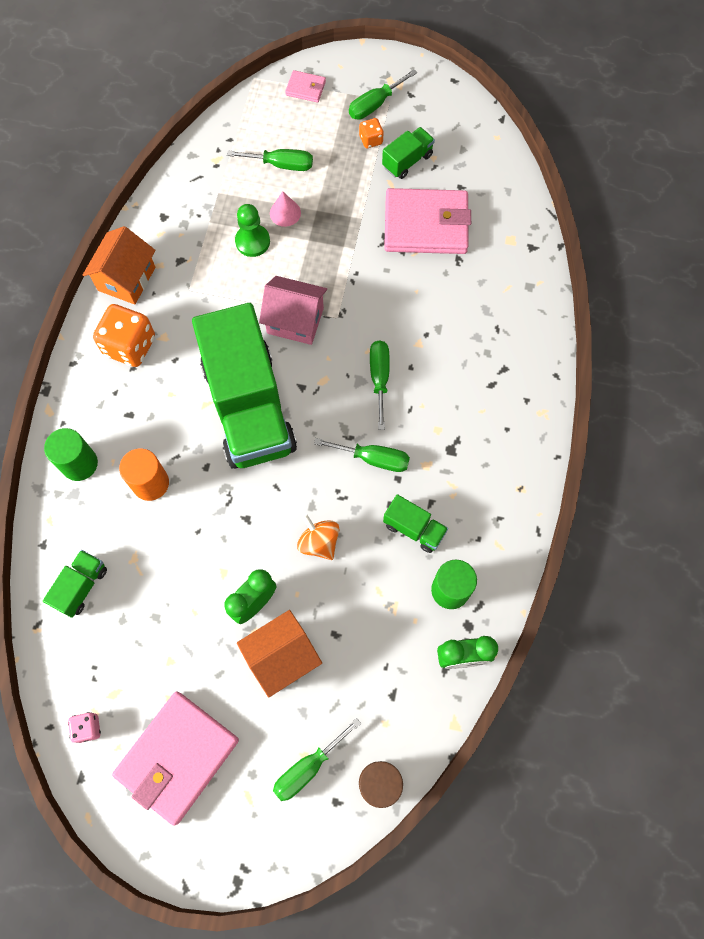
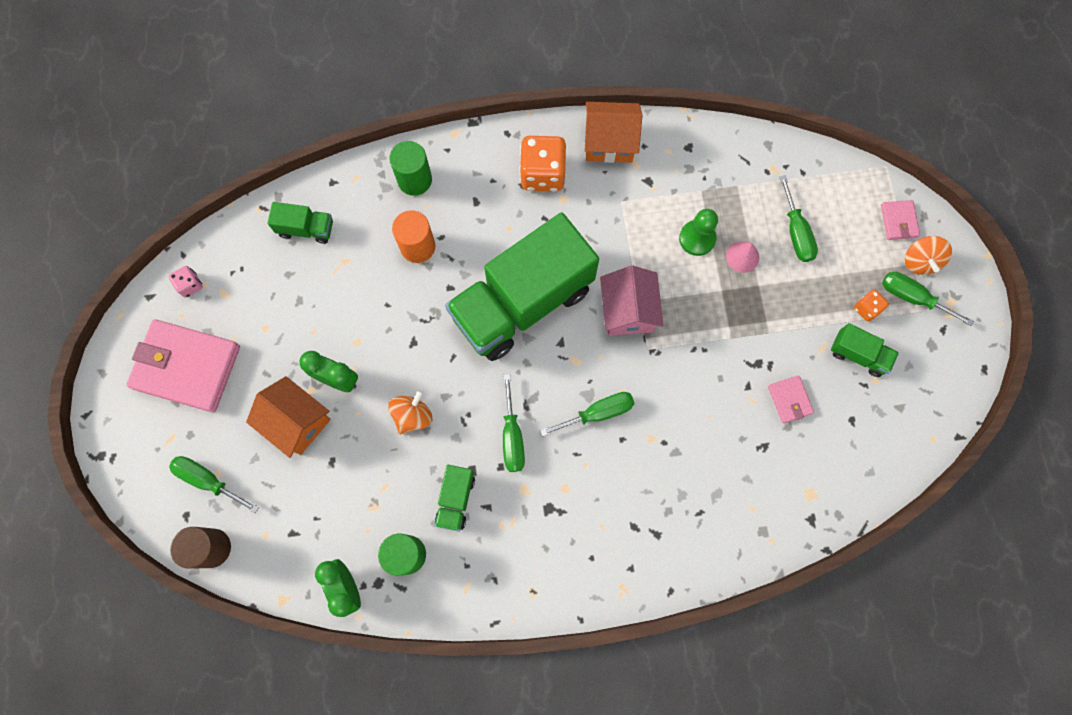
camera: 70 degrees right, 5 degrees up
(346, 87) = (919, 261): none -> orange spinning top
(426, 225) = (789, 400): pink wallet -> pink wallet, size x0.45

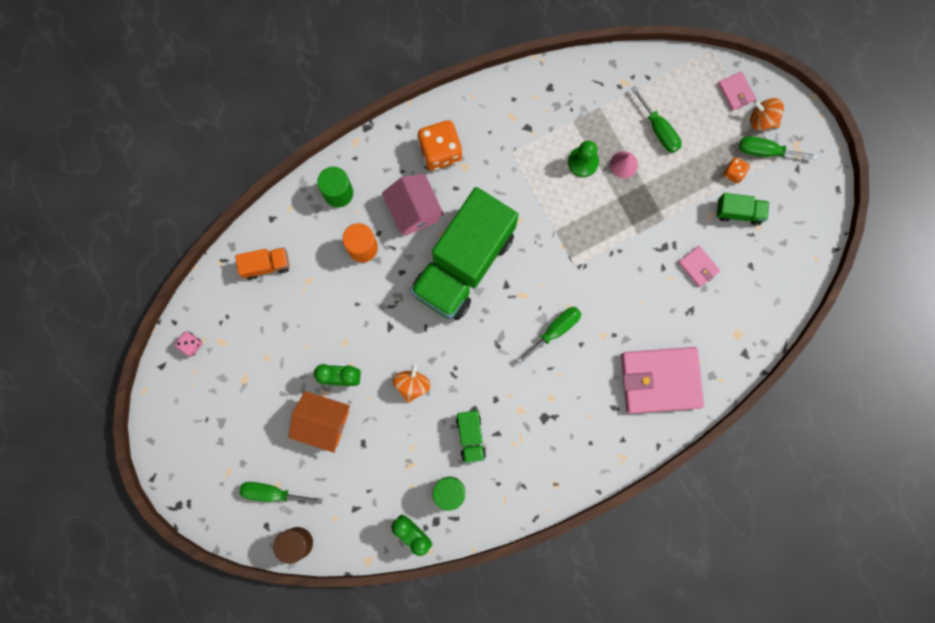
camera: 20 degrees left, 5 degrees up
(187, 367) = (217, 411): pink wallet -> pink wallet (660, 381)
(306, 229) = (266, 265): green truck -> orange truck
(512, 436) = (496, 373): green screwdriver -> none
(609, 142) = (484, 106): orange house -> none
(628, 310) = (549, 240): pink house -> pink house (414, 210)
(919, 261) = (762, 119): orange spinning top -> orange spinning top turned 135 degrees clockwise

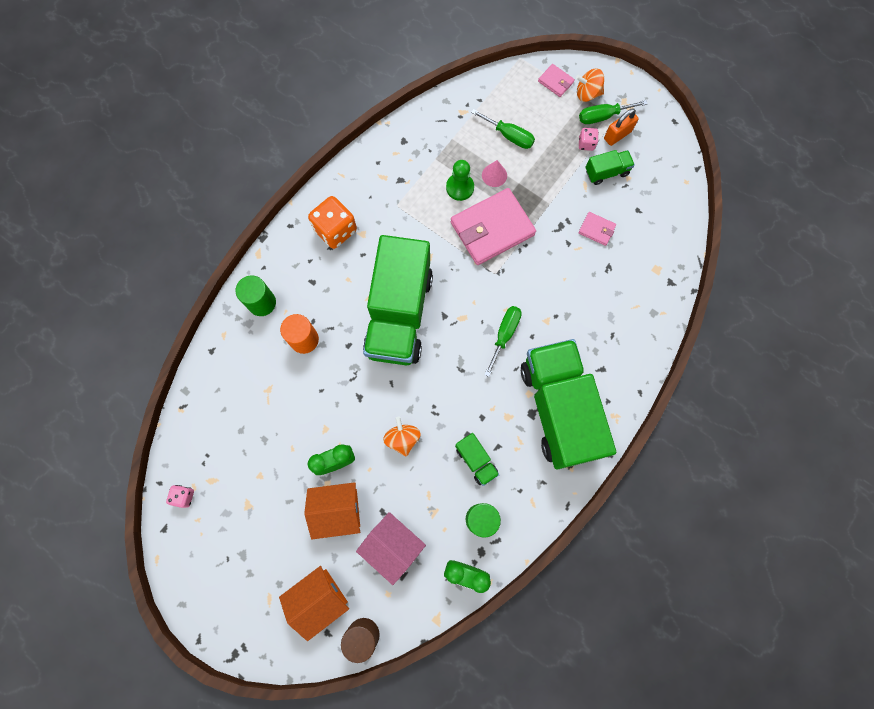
camera: 25 degrees left, 5 degrees down
(266, 265) = (224, 393): orange truck -> none
(272, 493) = (319, 598): green screwdriver -> orange house
(414, 210) = (335, 288): pink house -> pink house (392, 546)
(572, 425) = (559, 409): none -> green truck
(660, 381) = (613, 336): pink wallet -> pink wallet (492, 229)
(733, 173) = (586, 144): orange dice -> pink dice
(770, 178) = (617, 135): none -> orange padlock

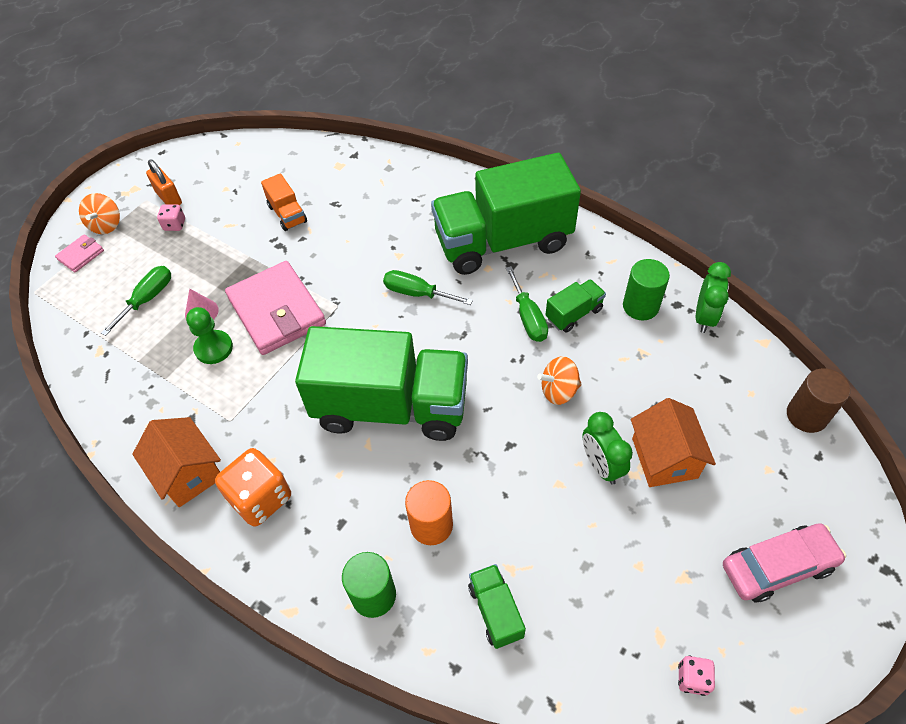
camera: 90 degrees left, 20 degrees down
(247, 574) = (777, 566): none -> pink car
(319, 598) = (781, 469): orange house -> orange house (188, 473)
(392, 546) = (693, 392): pink house -> none
(596, 229) = (287, 214): pink wallet -> orange truck
(603, 116) = (141, 211): green screwdriver -> green screwdriver (528, 317)
(606, 172) = (215, 206): green truck -> green truck (495, 611)

